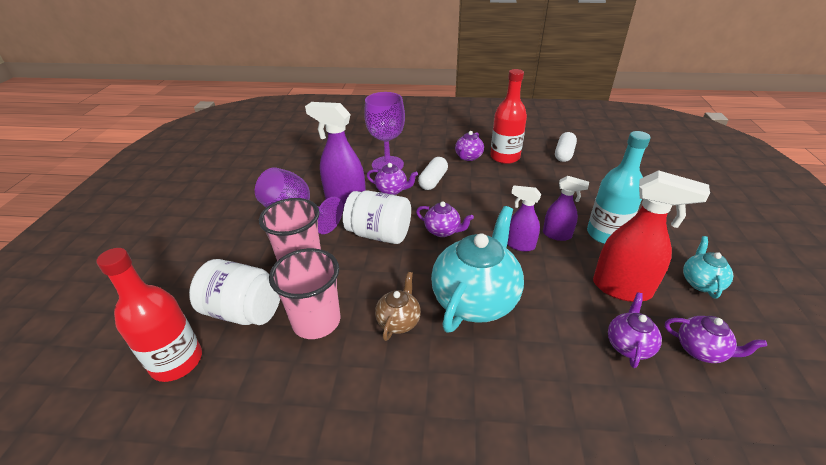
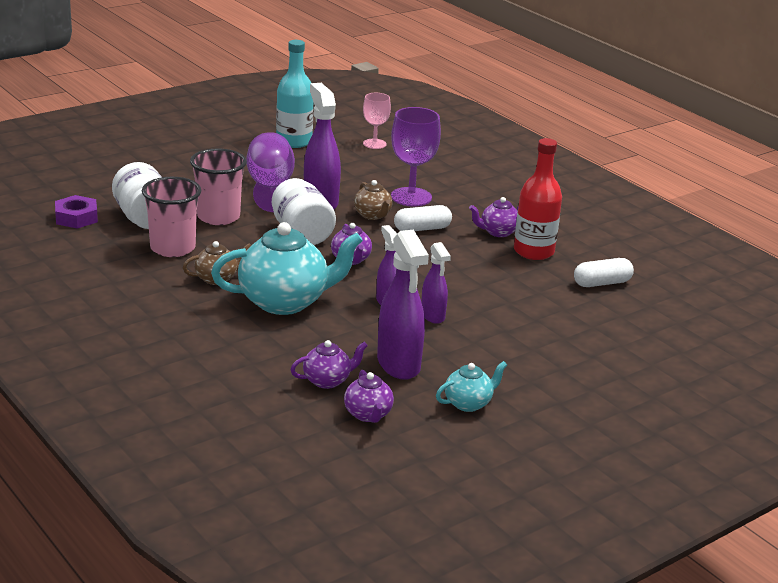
camera: 45 degrees right, 10 degrees down
(177, 361) = (76, 217): red bottle -> purple nut
(303, 144) = (374, 144): none -> pink goblet
(392, 190) = (373, 215): purple teapot -> brown teapot
(606, 234) = (474, 341): turquoise bottle -> turquoise bottle (294, 141)
(622, 288) = (399, 365): red spray bottle -> purple spray bottle

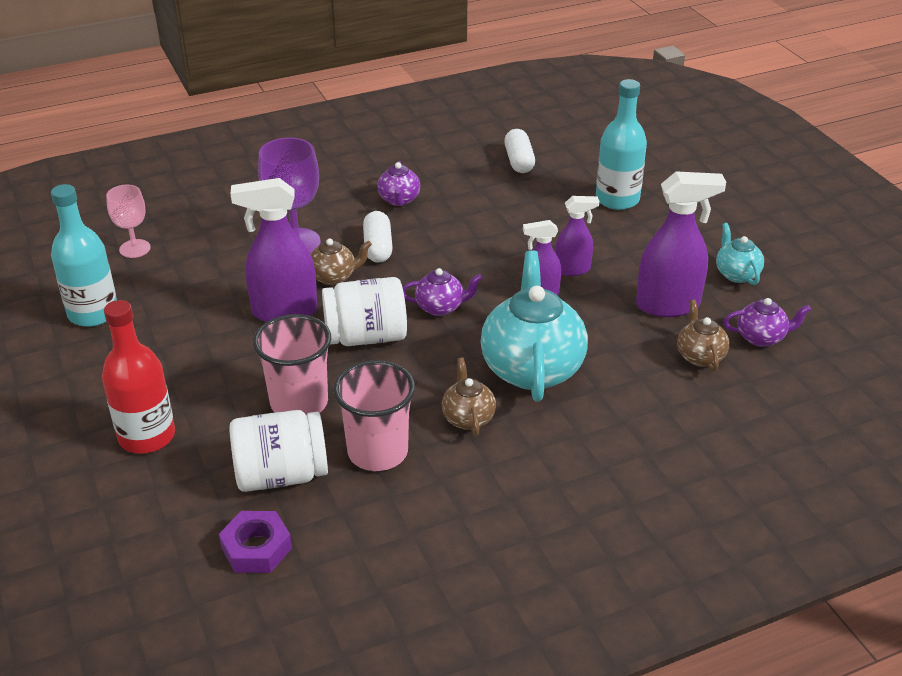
camera: 75 degrees left, 10 degrees up
(270, 188) = (228, 348): purple goblet -> none
(327, 380) = (699, 356): purple teapot -> brown teapot
(533, 251) = (447, 186): red bottle -> red bottle (147, 436)
(566, 336) = (617, 199): none -> turquoise bottle

